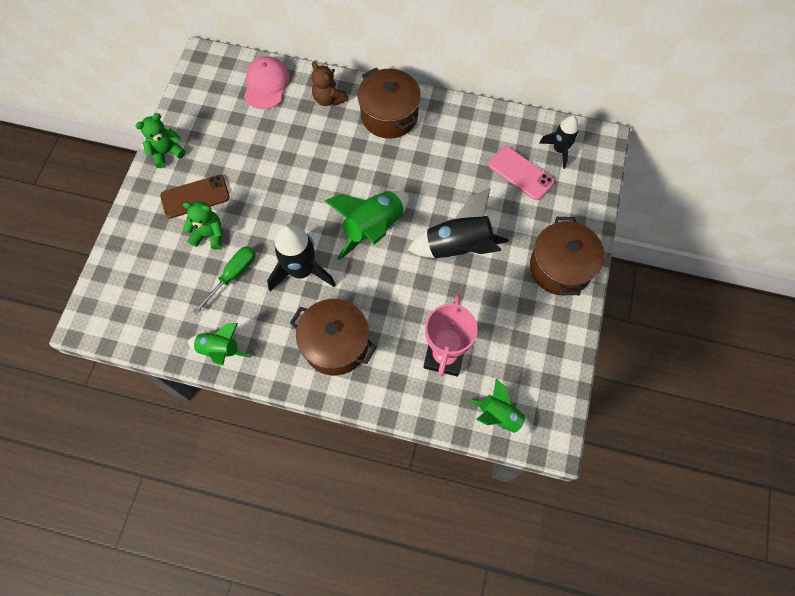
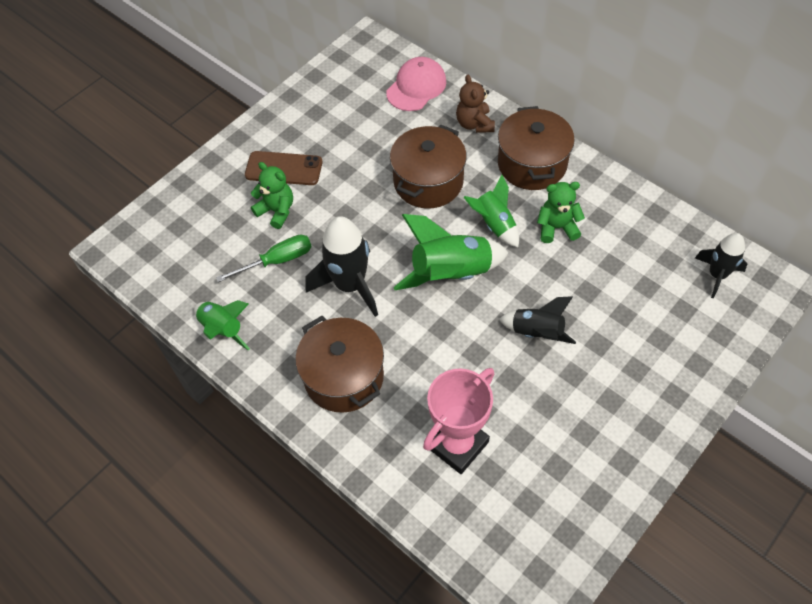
camera: 30 degrees right, 10 degrees down
(166, 152) = (280, 116): green teddy bear -> green teddy bear (557, 227)
(458, 247) = (537, 332): black rocket -> black rocket, size x0.62
(499, 416) = (486, 543): green rocket -> green rocket (494, 224)
(520, 173) = (654, 282): pink phone -> none
(560, 267) = (650, 407): brown pot -> brown pot (428, 182)

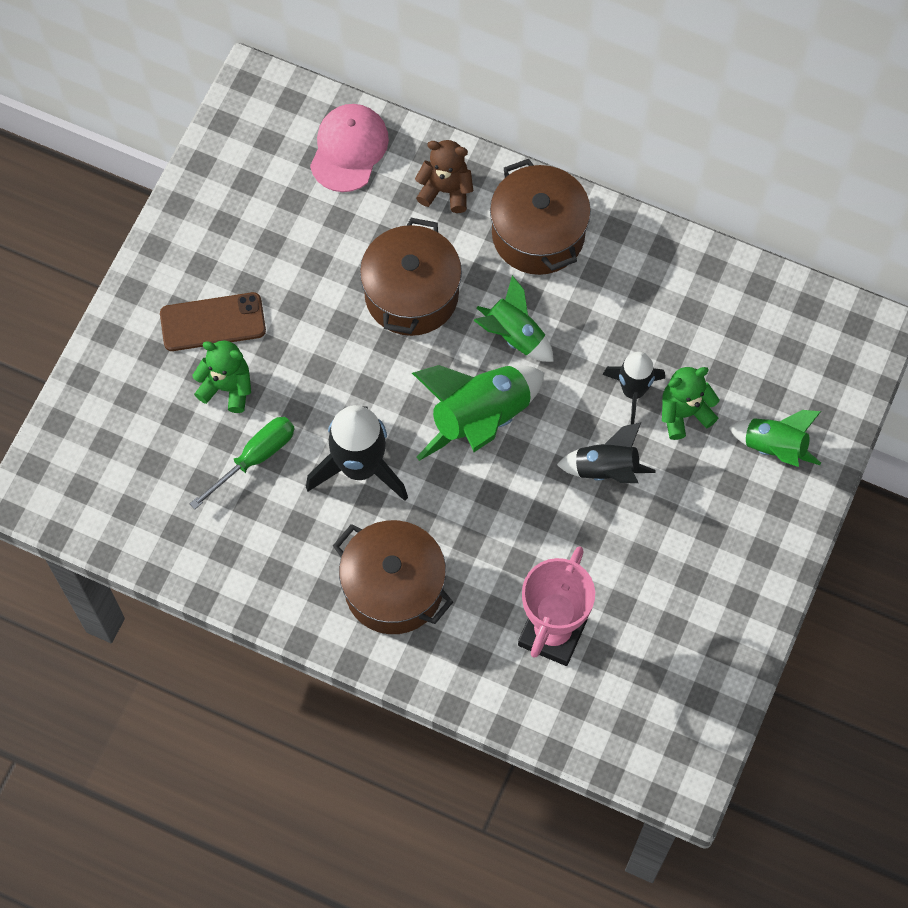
camera: 20 degrees left, 10 degrees up
(223, 329) = (222, 567): green rocket -> green rocket (774, 447)
(474, 124) = (446, 190): brown teddy bear -> brown teddy bear turned 135 degrees clockwise
(557, 227) = (593, 320): green teddy bear -> green teddy bear (684, 413)
(717, 275) = (801, 337): black rocket -> black rocket (633, 391)

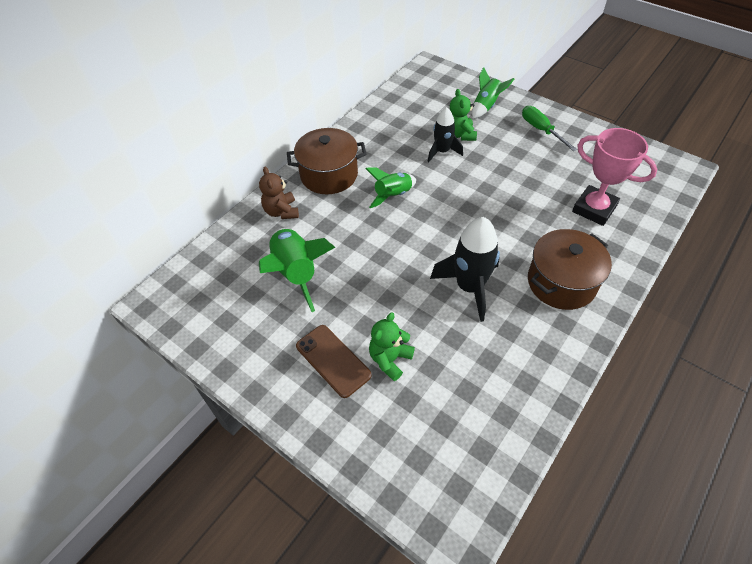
camera: 75 degrees left, 15 degrees down
(213, 322) = (333, 360): brown phone -> brown phone turned 45 degrees counterclockwise
(255, 458) = (452, 350): green screwdriver -> green screwdriver (541, 130)
(349, 149) = (229, 256): pink cap -> none
(411, 294) = (349, 240): brown pot -> none
(446, 190) = (281, 211): brown teddy bear -> brown teddy bear turned 45 degrees counterclockwise
(480, 418) = (445, 219): green rocket -> green rocket (296, 273)
(606, 469) = (489, 170): black rocket -> none

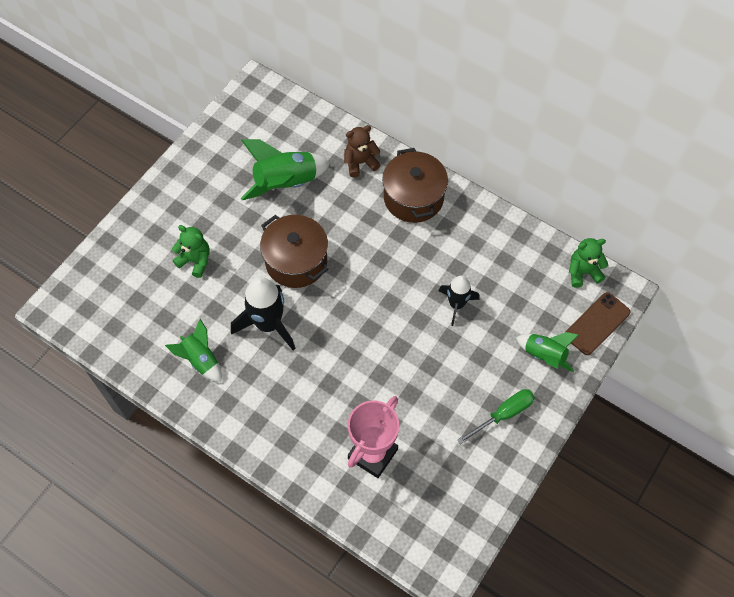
camera: 85 degrees right, 10 degrees up
(333, 360) = (196, 219): brown phone -> brown phone (597, 323)
(393, 195) = (386, 257): green rocket -> green rocket (200, 360)
(460, 134) = (488, 324): green teddy bear -> green teddy bear (583, 272)
(561, 282) = (273, 406): brown pot -> brown pot (296, 261)

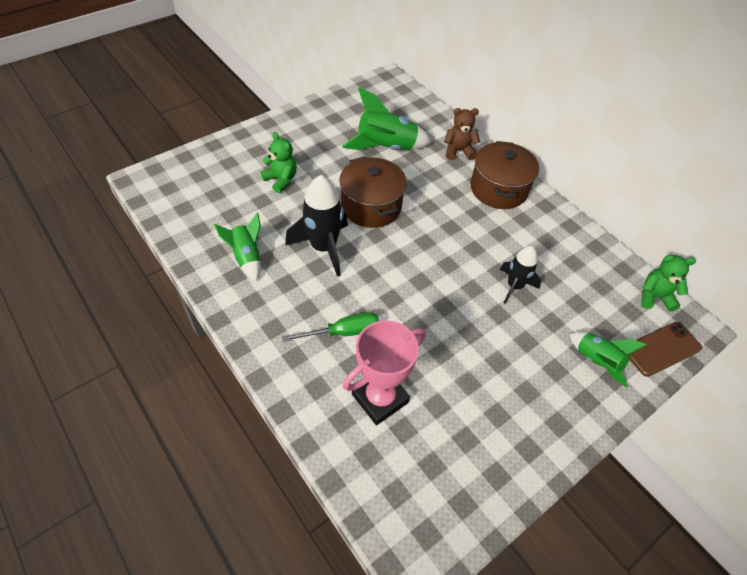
camera: 15 degrees right, 10 degrees down
(503, 414) = (536, 406): green screwdriver -> green screwdriver (343, 332)

